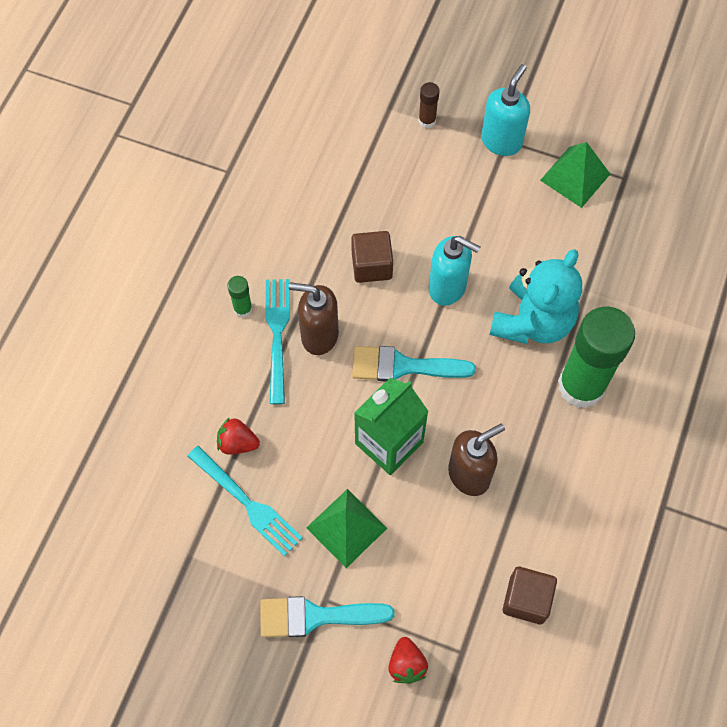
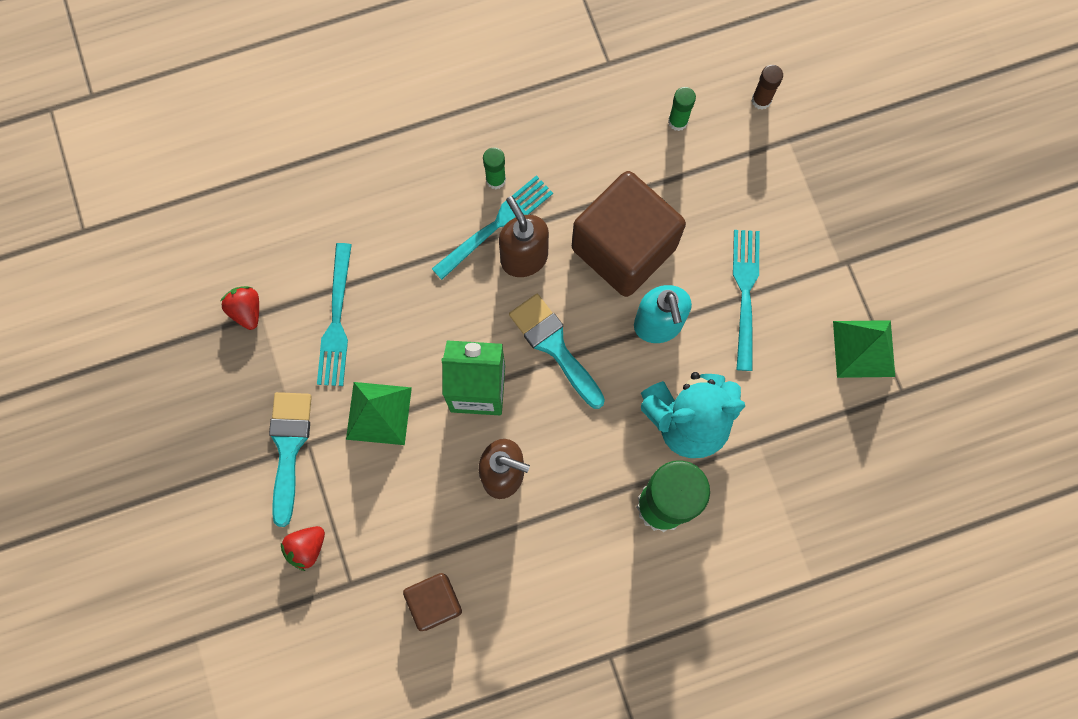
camera: 50 degrees right, 10 degrees up
(237, 443) = (379, 272): red strawberry -> red strawberry (246, 310)
(312, 162) = (678, 121): none -> green glue stick
(315, 616) = (289, 447): turquoise brush -> turquoise brush turned 45 degrees clockwise
(372, 265) = (624, 248): brown cube -> brown cube, size x1.93
(427, 120) = (805, 180): brown glue stick -> brown glue stick (761, 100)
(473, 217) = (745, 293): none -> turquoise fork
(501, 141) = (842, 258): turquoise soap dispenser -> none

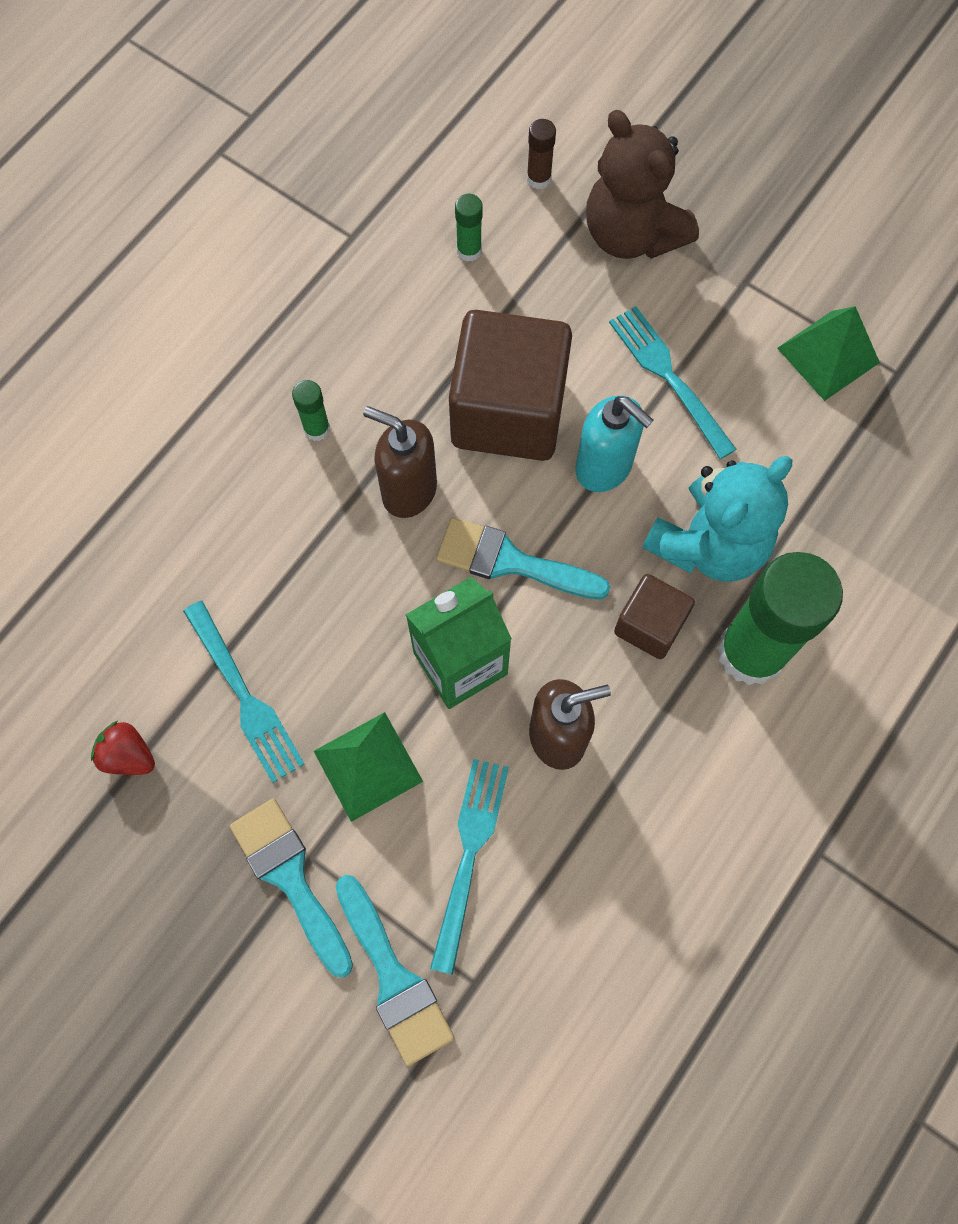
camera: 35 degrees left, 5 degrees down
(306, 548) = (394, 979): red strawberry -> turquoise brush
(434, 602) = (586, 934): brown cube -> brown cube (649, 625)
(496, 225) = (352, 476): turquoise fork -> turquoise fork (469, 855)
(795, 179) = (632, 234): none -> brown teddy bear

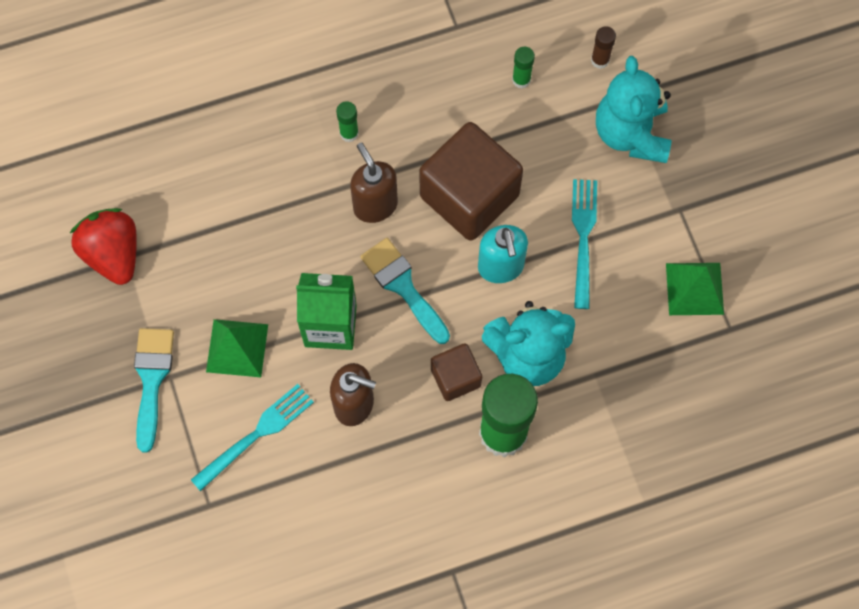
camera: 35 degrees right, 0 degrees up
(128, 755) = (113, 253): red strawberry -> red strawberry, size x1.84
(244, 696) = (198, 262): turquoise fork -> none
(394, 979) = (168, 472): turquoise brush -> none
(632, 234) = (631, 133): brown teddy bear -> turquoise teddy bear

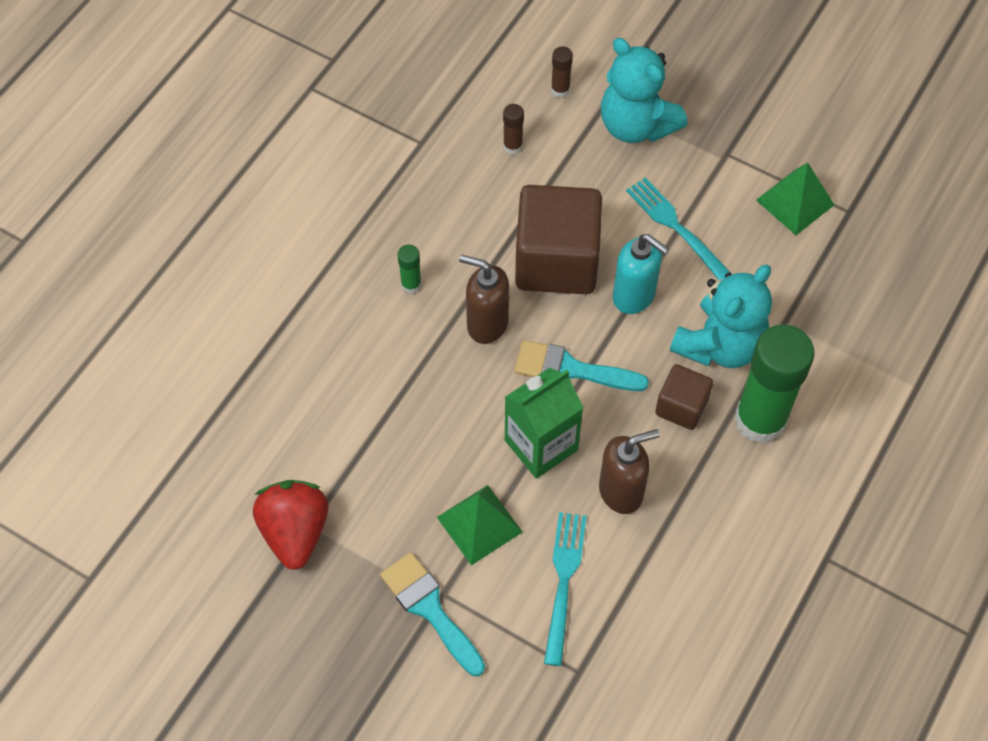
camera: 40 degrees left, 10 degrees down
(113, 253) = (295, 532): red strawberry -> red strawberry turned 60 degrees clockwise
(521, 80) = (513, 146): green glue stick -> brown glue stick

